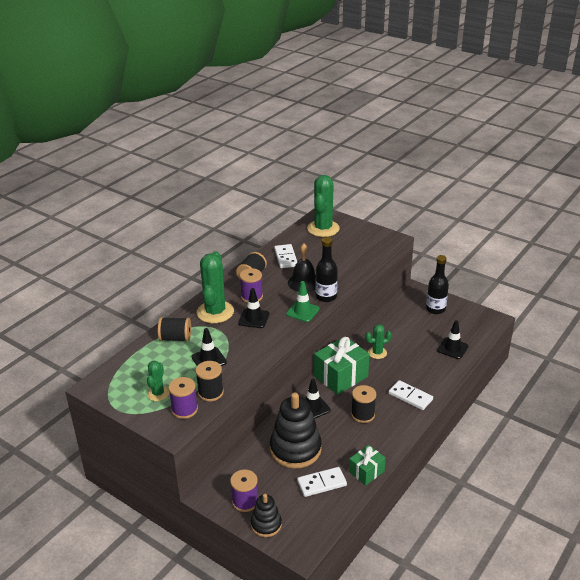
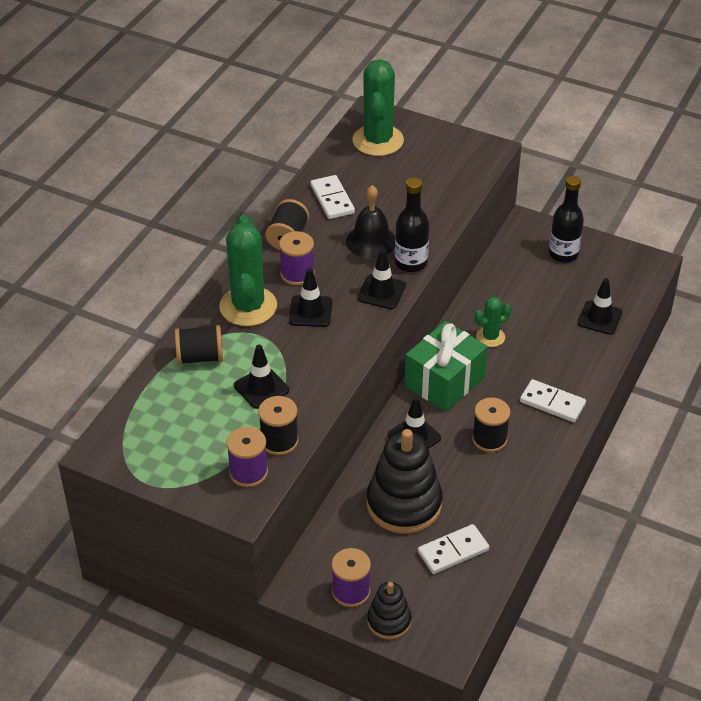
camera: 10 degrees left, 10 degrees up
(158, 393) = (201, 451): green cactus -> none
(302, 311) = (381, 292): green traffic cone -> black traffic cone
(366, 471) = (512, 526): green gift -> none

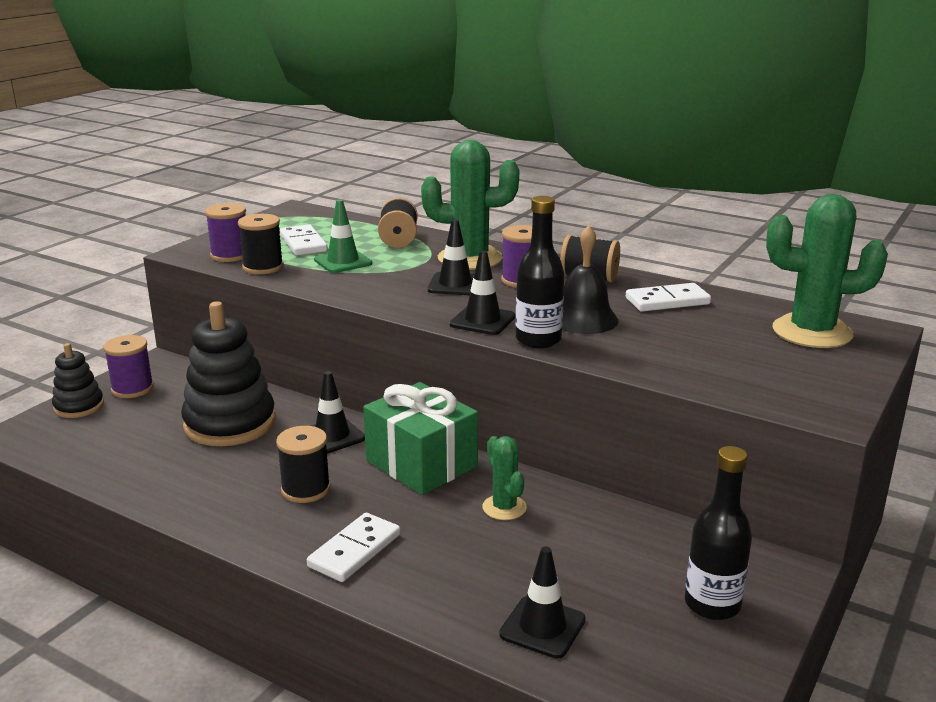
camera: 95 degrees right, 20 degrees down
(261, 388) = (343, 262): black traffic cone -> green traffic cone
(453, 551) = (141, 449): white domino -> white domino (303, 243)

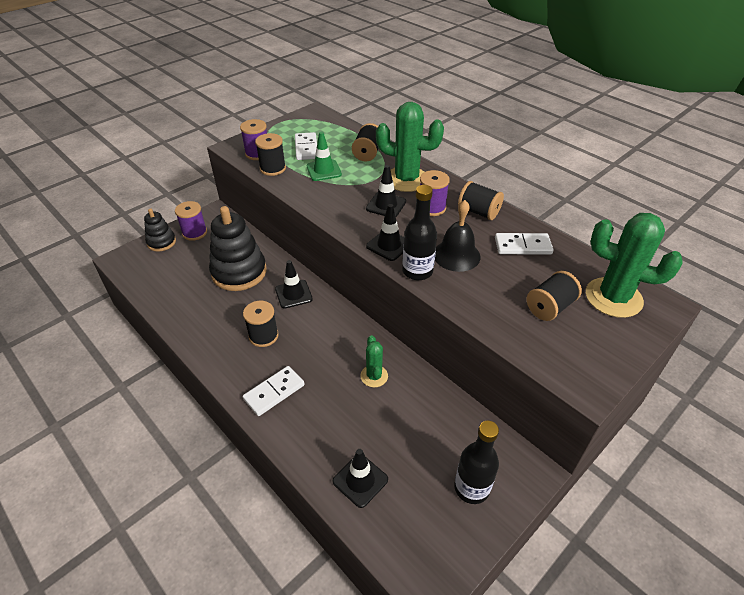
camera: 15 degrees right, 20 degrees up
(421, 463) = (338, 328): green gift -> none
(737, 350) = (549, 307): none -> black spool

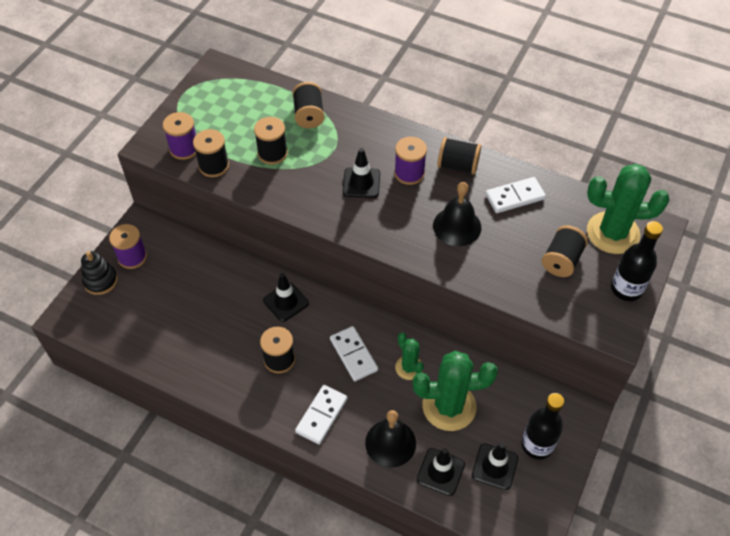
camera: 20 degrees left, 10 degrees up
(239, 272) = (212, 293): black stacking toy -> none
(306, 148) = (236, 125): white domino -> white domino (353, 355)
(324, 170) = (272, 153): green traffic cone -> black spool
(324, 436) = (390, 443): none -> black bell
(389, 245) = (387, 233): black traffic cone -> black traffic cone (495, 466)
(406, 179) = (367, 142): green cactus -> green cactus (449, 406)
(417, 271) = (427, 256): black bottle -> black bottle (626, 289)

